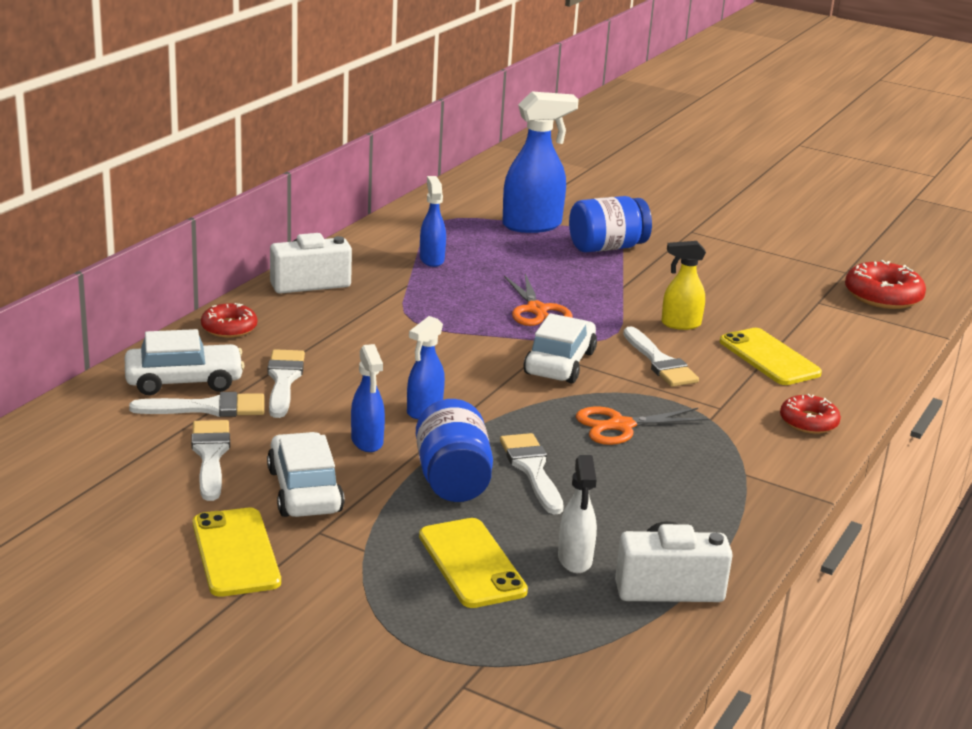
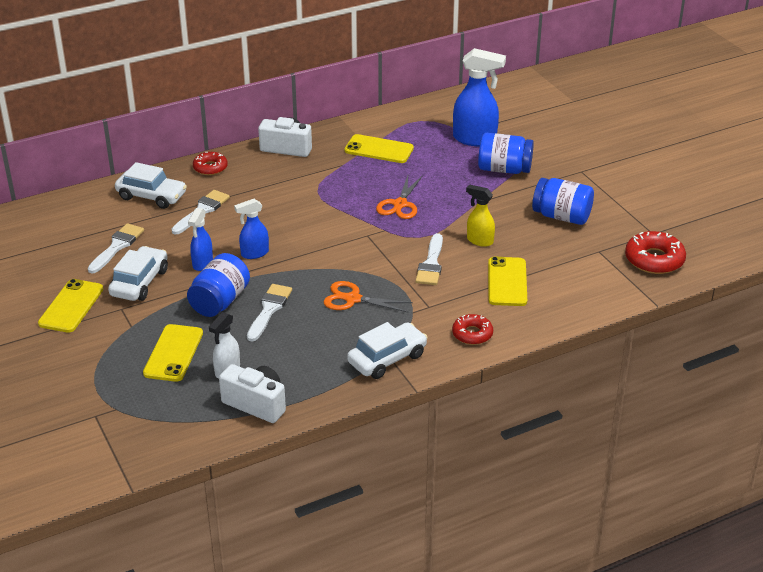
camera: 35 degrees right, 10 degrees up
(208, 408) = (146, 217): white brush -> none
(431, 259) = (379, 149): blue spray bottle -> yellow phone
(559, 363) = (368, 246): white car -> white car (387, 358)
(733, 278) = (562, 216): none -> blue jar

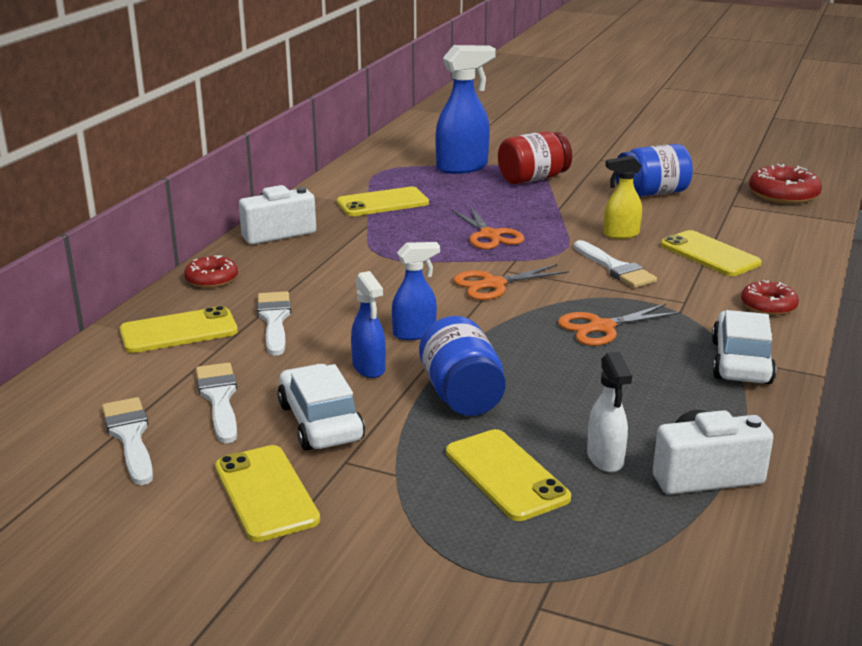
camera: 40 degrees left, 10 degrees down
(151, 196) = (179, 331): white car -> yellow phone
(254, 253) = (415, 333): blue spray bottle -> blue spray bottle turned 135 degrees counterclockwise
(269, 310) = (534, 376): white brush -> white brush (130, 437)
(344, 241) = (493, 284): none -> orange scissors
(504, 169) = (533, 179): blue jar -> red jar

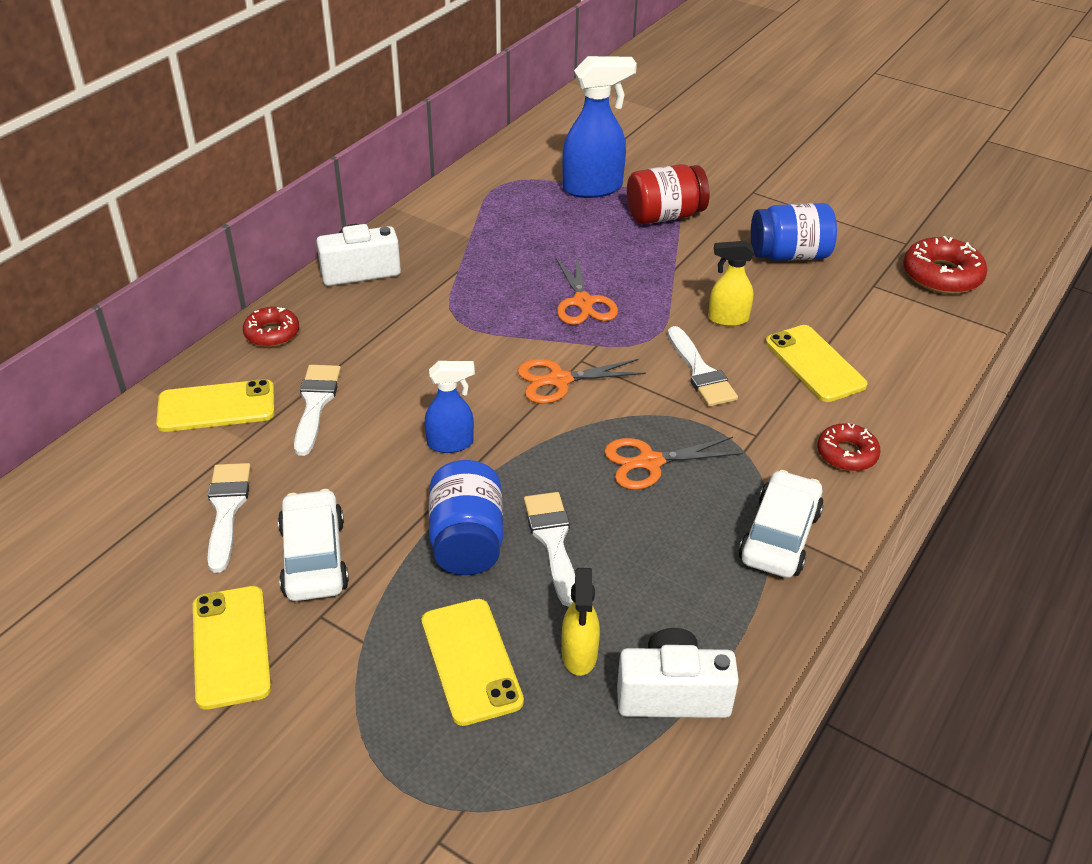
camera: 10 degrees right, 15 degrees up
(130, 437) = (127, 549): white brush -> white brush (552, 541)
(369, 368) = (387, 488): blue spray bottle -> none
(382, 203) = (486, 236): yellow phone -> none
(605, 459) = (579, 655): white spray bottle -> yellow spray bottle

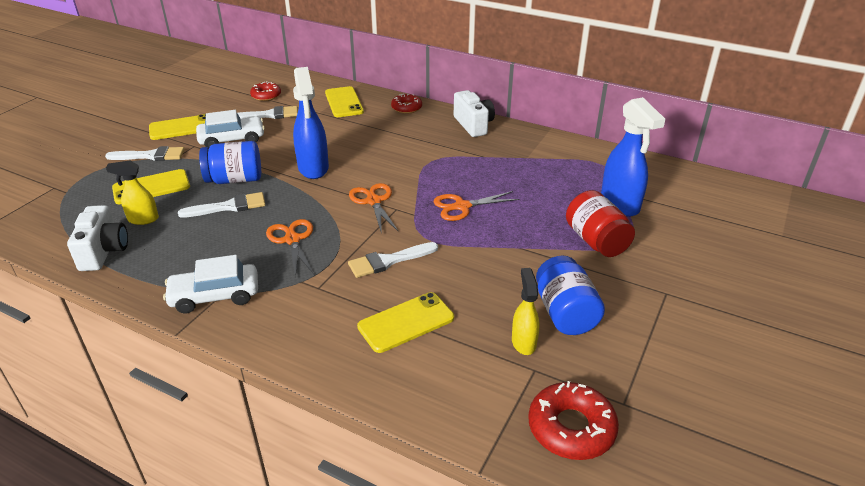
camera: 85 degrees right, 5 degrees down
(315, 404) = (347, 126): white brush -> white brush (151, 156)
(451, 443) = (313, 168): blue spray bottle -> blue spray bottle, size x1.73
(727, 319) = (457, 275): yellow spray bottle -> yellow spray bottle (523, 342)
(779, 536) = (215, 296): white car -> white car turned 150 degrees clockwise
(847, 454) = (295, 335): red donut -> red donut (266, 95)

